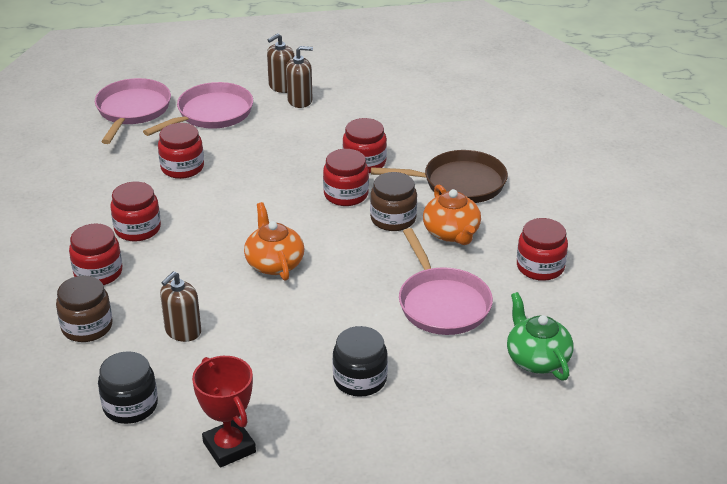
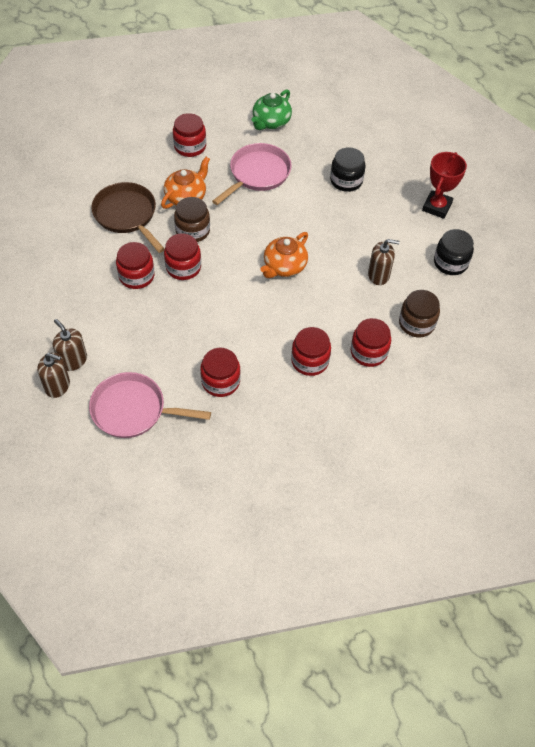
camera: 125 degrees left, 20 degrees up
(132, 111) = (166, 472): pink pan -> none

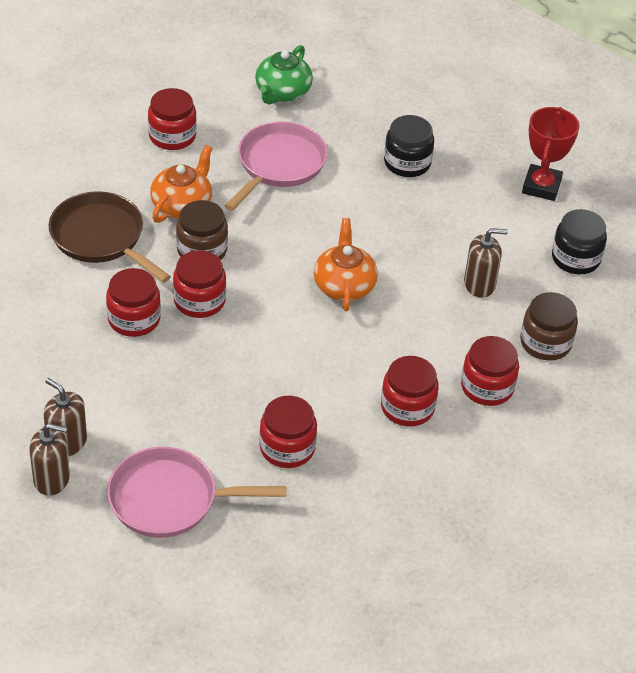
camera: 10 degrees left, 10 degrees down
(284, 266) = (344, 285): orange teapot -> orange teapot turned 150 degrees clockwise

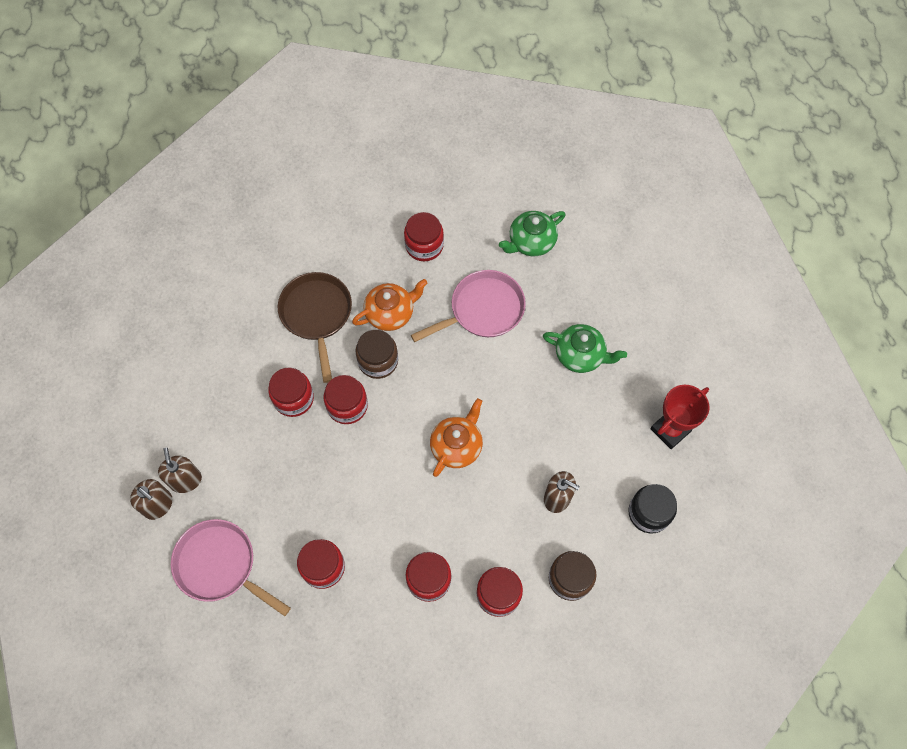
camera: 35 degrees right, 20 degrees up
(407, 163) = (580, 355): black jar -> green teapot

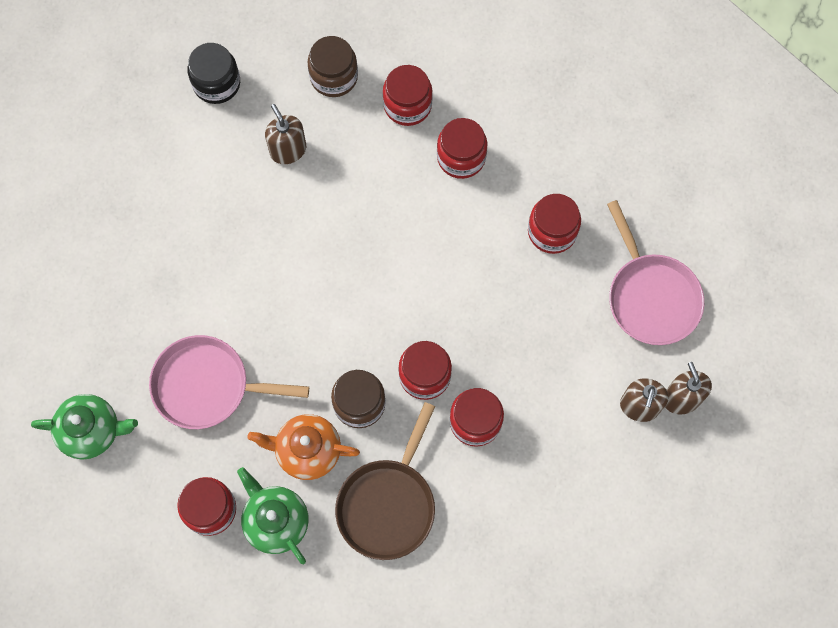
camera: 145 degrees left, 5 degrees up
(457, 446) = (344, 260): orange teapot -> none
(580, 355) = (149, 268): green teapot -> green teapot (275, 521)
(670, 430) = (130, 140): red trophy -> none

